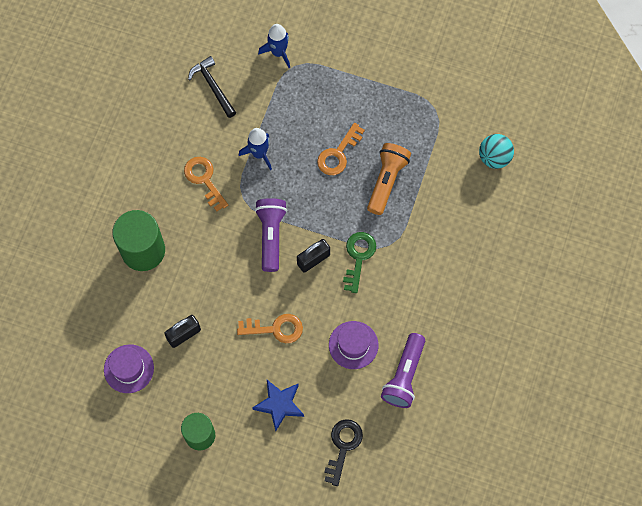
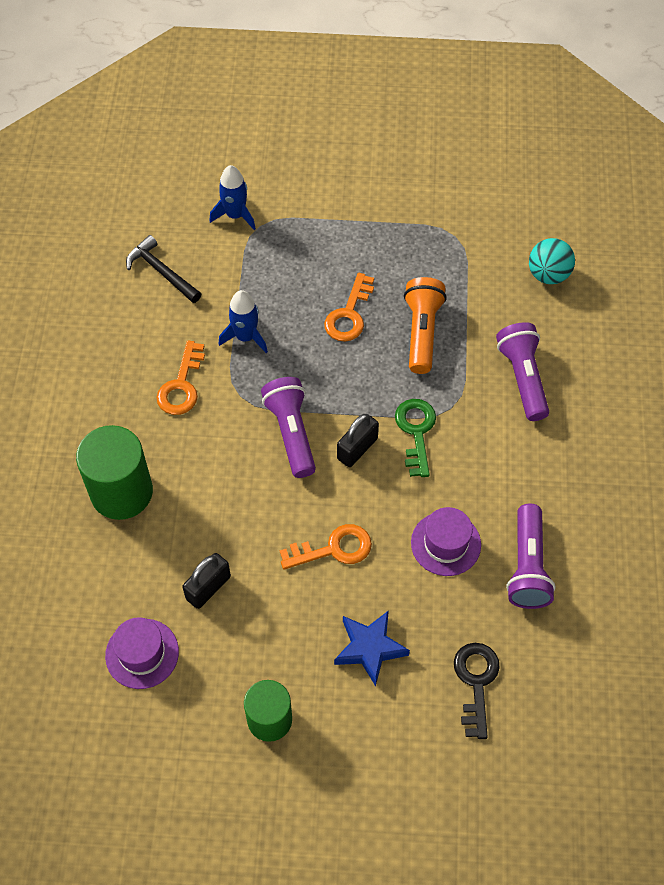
camera: 15 degrees left, 10 degrees down
(204, 180) = (182, 385): orange key -> orange key turned 120 degrees counterclockwise
(448, 235) = (523, 378): none -> purple flashlight

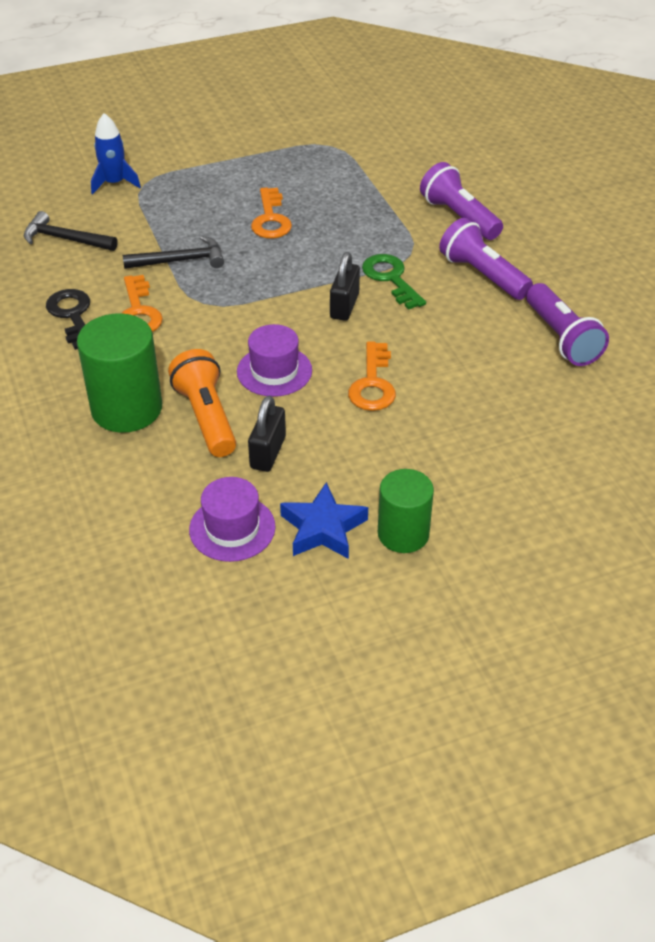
camera: 25 degrees left, 15 degrees down
(245, 337) = (181, 261): blue rocket -> black hammer
(291, 433) = (273, 314): purple flashlight -> purple flashlight (482, 275)
(333, 549) = (373, 383): orange key -> orange key turned 135 degrees clockwise
(370, 648) = (462, 444): blue star -> blue star (323, 528)
(422, 332) = (347, 213): orange flashlight -> orange flashlight (206, 417)
(445, 543) = (476, 346): purple hat -> purple hat (274, 371)
(476, 683) = (580, 435): black key -> black key (72, 316)
(548, 275) = (430, 148): turquoise ball -> none

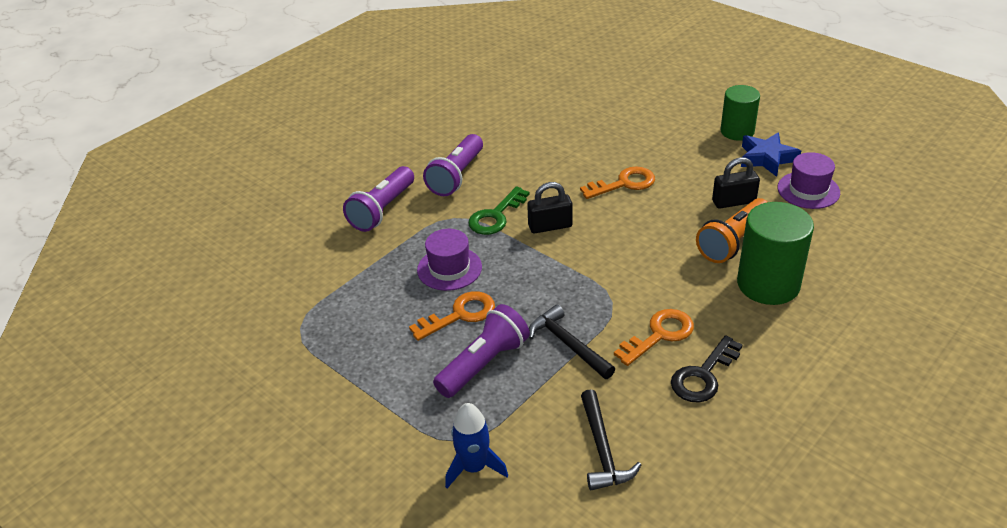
camera: 115 degrees left, 5 degrees down
(274, 371) = (655, 230): purple hat -> purple hat (449, 268)
(561, 338) = (504, 126): purple flashlight -> purple flashlight (484, 364)

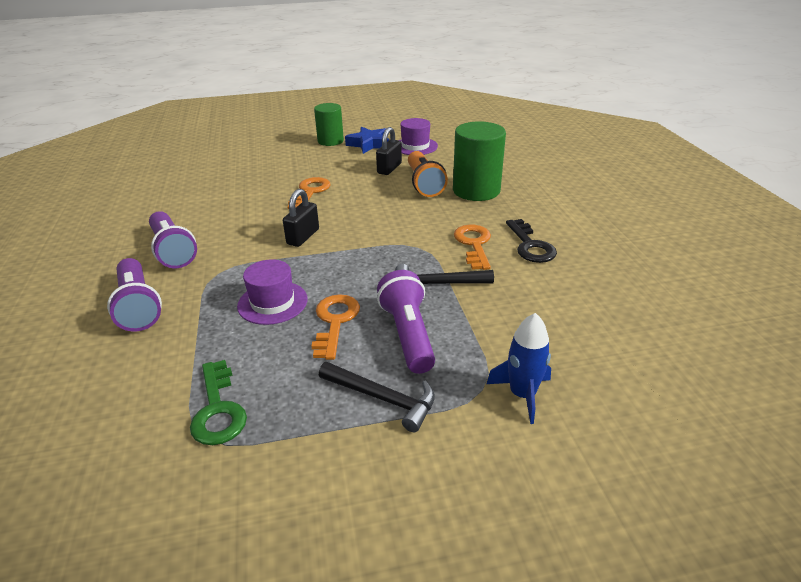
camera: 55 degrees left, 5 degrees down
(496, 216) = (251, 253): green key -> green key (218, 409)
(602, 450) = (562, 317): black hammer -> black hammer (383, 399)

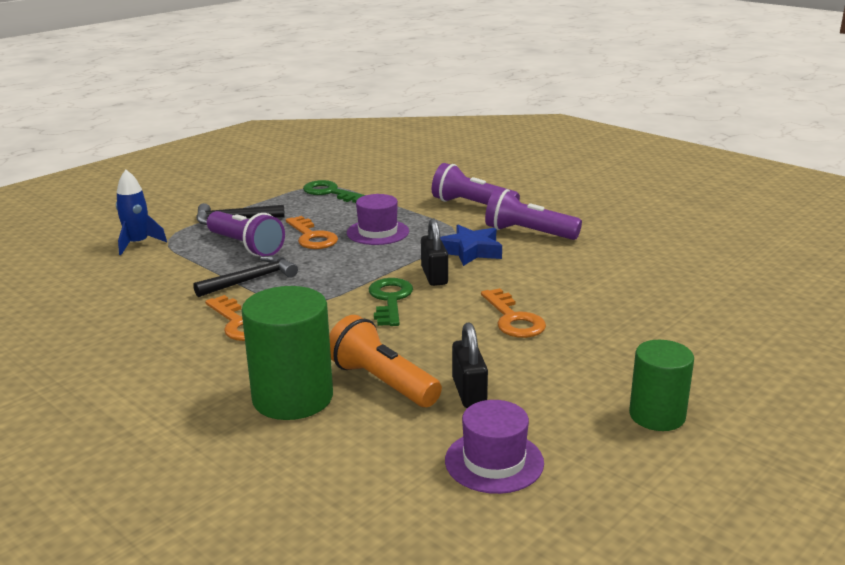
camera: 145 degrees right, 10 degrees down
(358, 228) = (390, 300): none -> green key
(369, 144) = (581, 434): blue star -> blue star (470, 251)
(530, 245) = (171, 342): black key -> none

